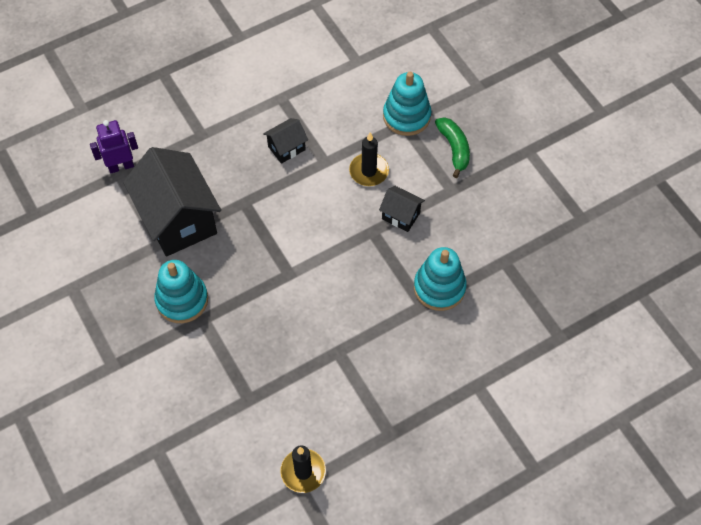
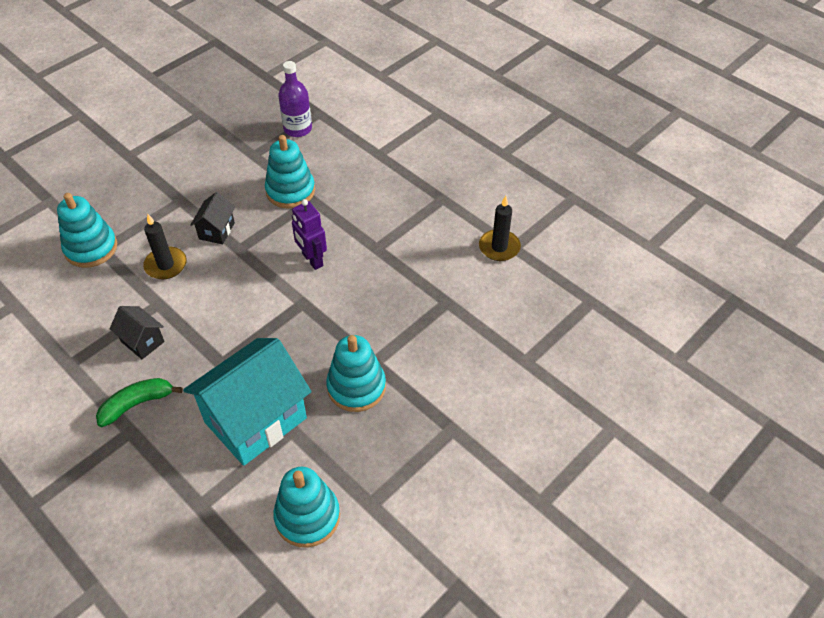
camera: 105 degrees left, 10 degrees down
(80, 242) = (307, 517): none -> turquoise stacking toy
(121, 166) = (187, 507): purple robot -> purple robot (312, 260)
(178, 220) = (255, 420): black house -> turquoise house
(454, 149) = (130, 205): green banana -> green banana (137, 404)
(537, 310) = (298, 129): none -> purple bottle

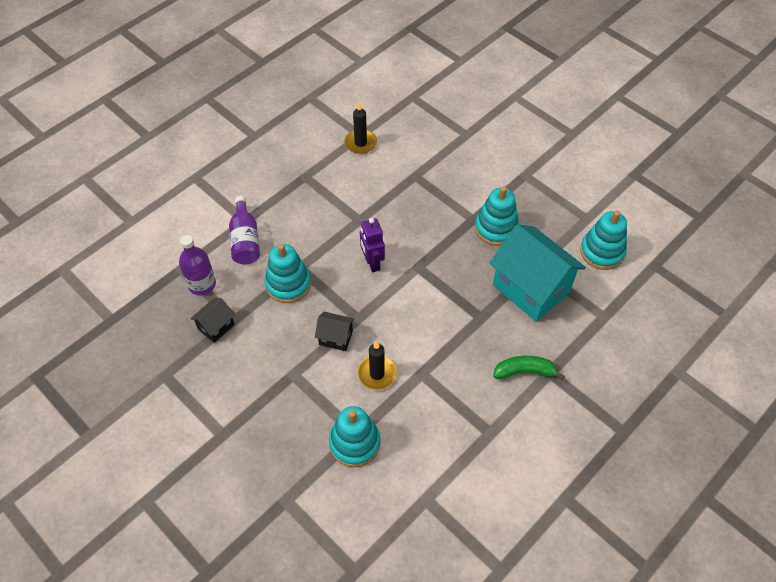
camera: 90 degrees left, 5 degrees up
(137, 404) = (525, 371): green banana -> green banana turned 120 degrees clockwise
(142, 341) = (463, 378): black house -> black house (216, 327)
(312, 260) = (372, 263): purple robot -> purple robot turned 105 degrees clockwise
(351, 155) = (245, 240): none -> purple bottle

